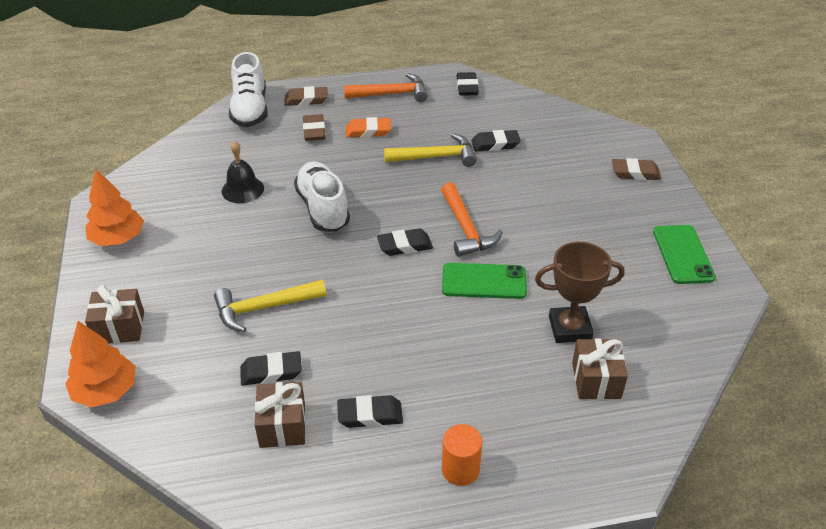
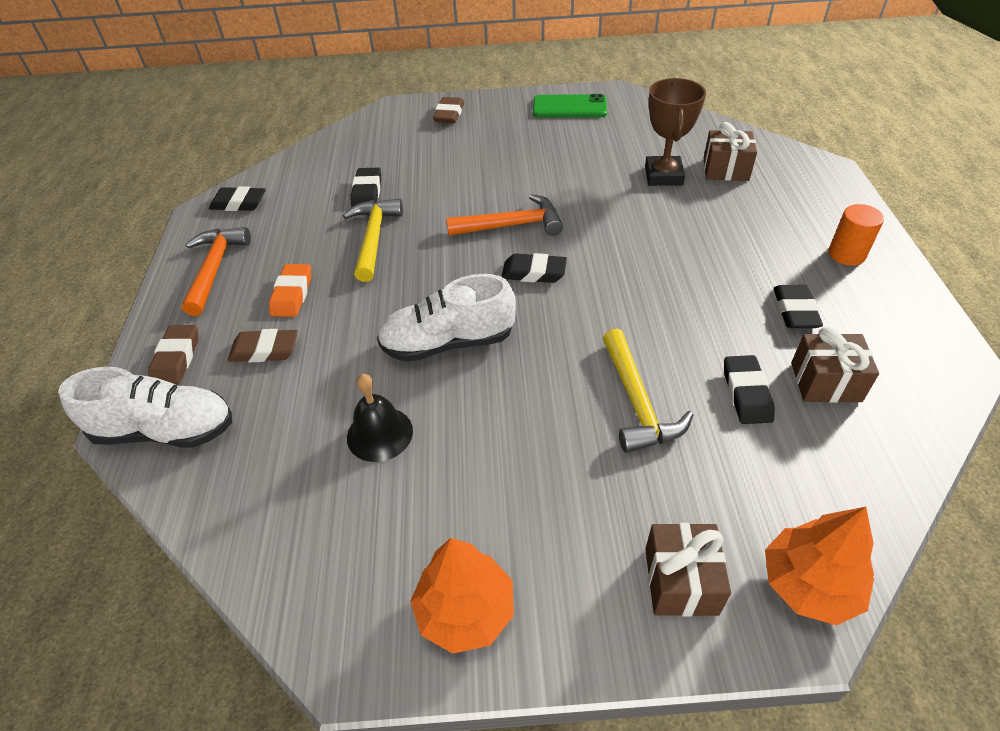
camera: 80 degrees left, 5 degrees up
(405, 246) = (534, 273): black eraser -> black eraser turned 75 degrees counterclockwise
(484, 281) = (597, 220): green phone -> none

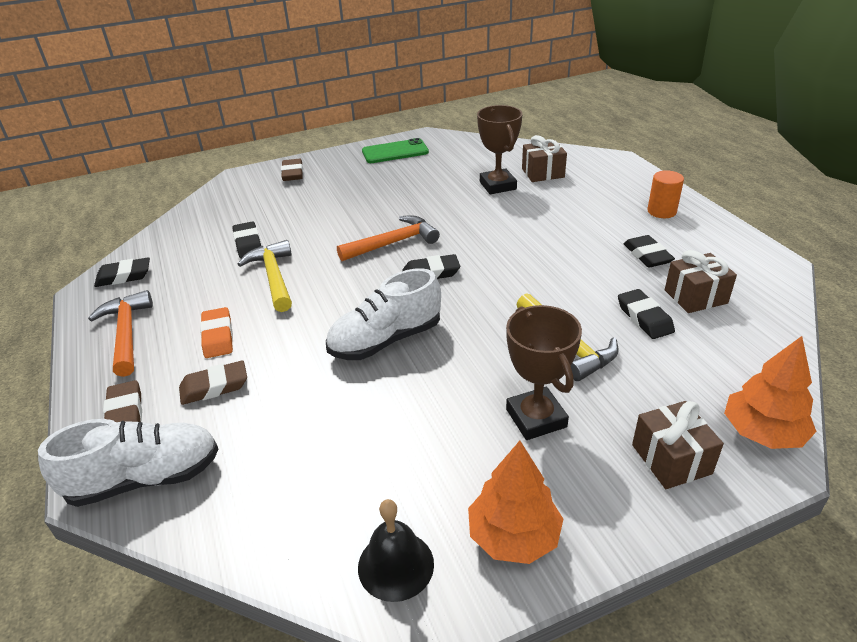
camera: 20 degrees left, 10 degrees down
(379, 434) = (362, 424): black bell -> black bell (396, 565)
(557, 482) = (536, 418): none -> brown trophy

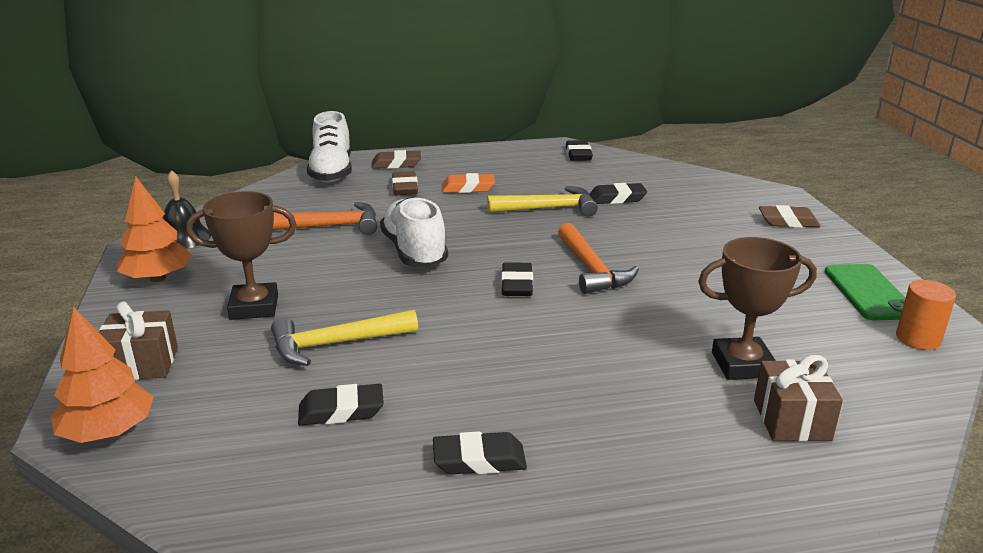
camera: 100 degrees right, 10 degrees down
(127, 333) = (493, 160): orange hammer -> orange hammer (330, 226)
(661, 211) = (616, 527): orange cylinder -> orange cylinder (918, 338)
(695, 296) = (354, 472): brown gift -> none

